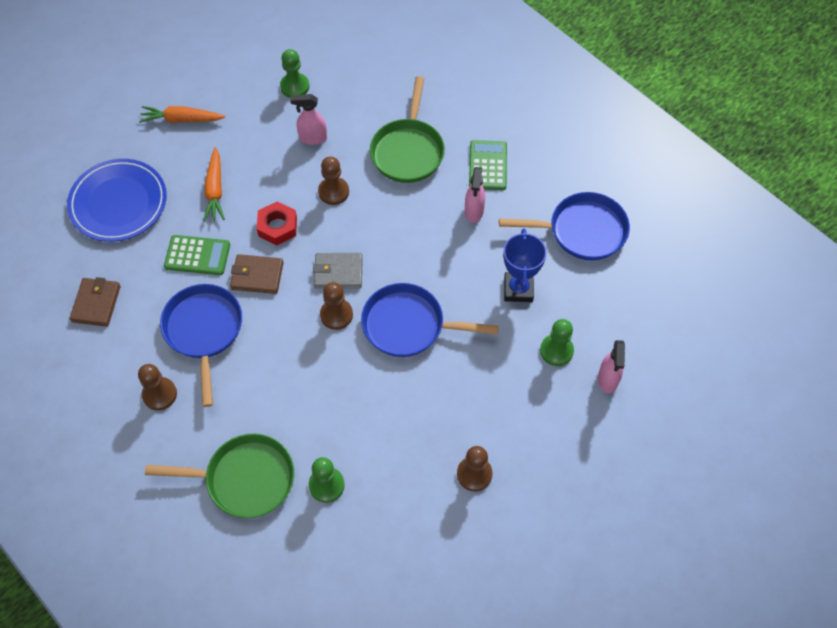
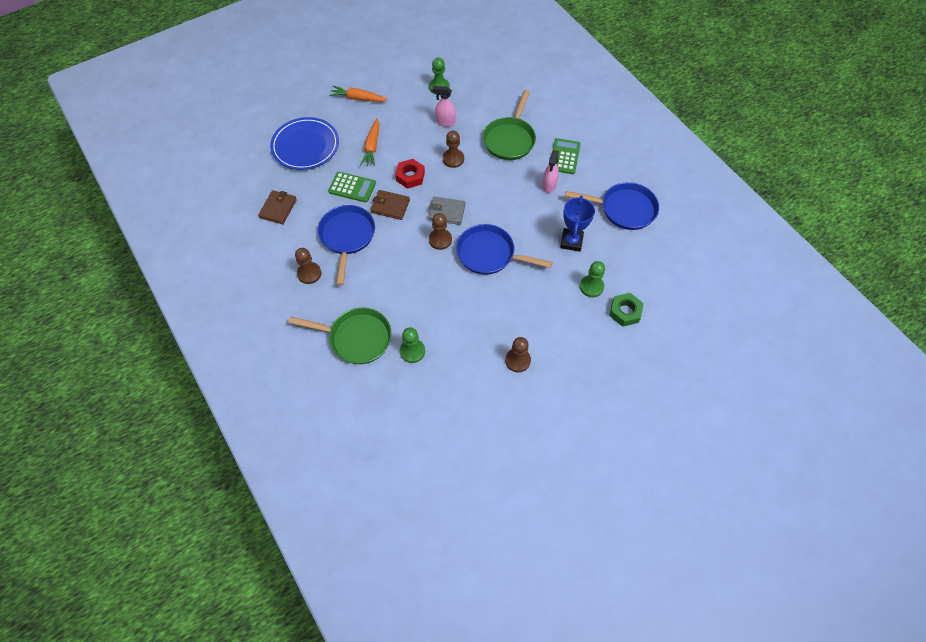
camera: 10 degrees right, 0 degrees up
(607, 380) = (625, 312): pink spray bottle -> green nut

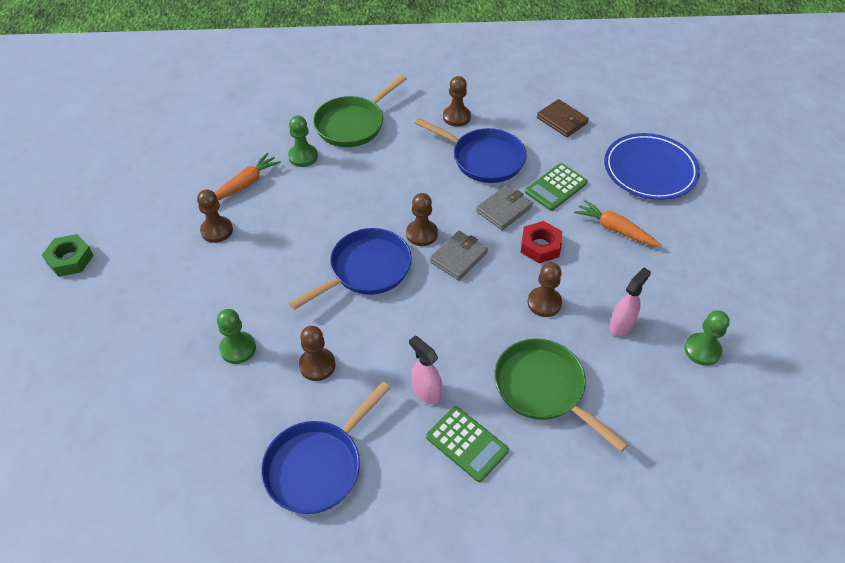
camera: 120 degrees right, 10 degrees down
(358, 98) = (717, 248): orange carrot -> orange carrot (245, 184)
(390, 206) = (504, 209): brown wallet -> grey wallet
(571, 241) = (317, 365): blue trophy -> brown pawn
(625, 312) = (175, 364): green nut -> green nut (70, 259)

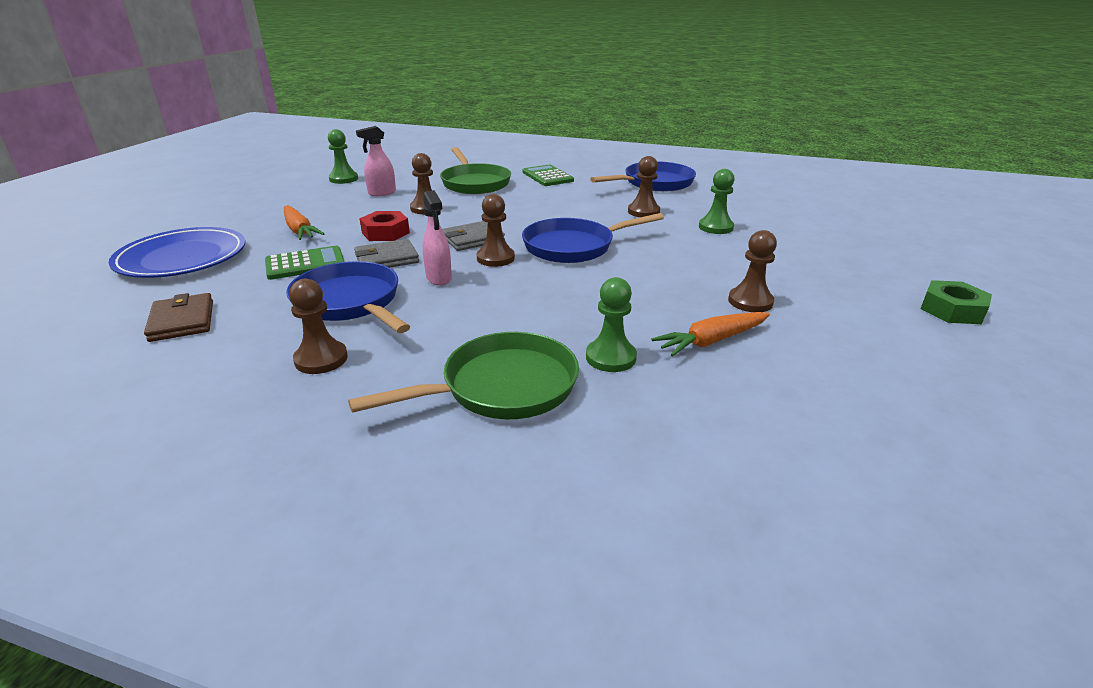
camera: 160 degrees left, 20 degrees down
(426, 391) = (561, 193): pink spray bottle -> pink spray bottle (439, 278)

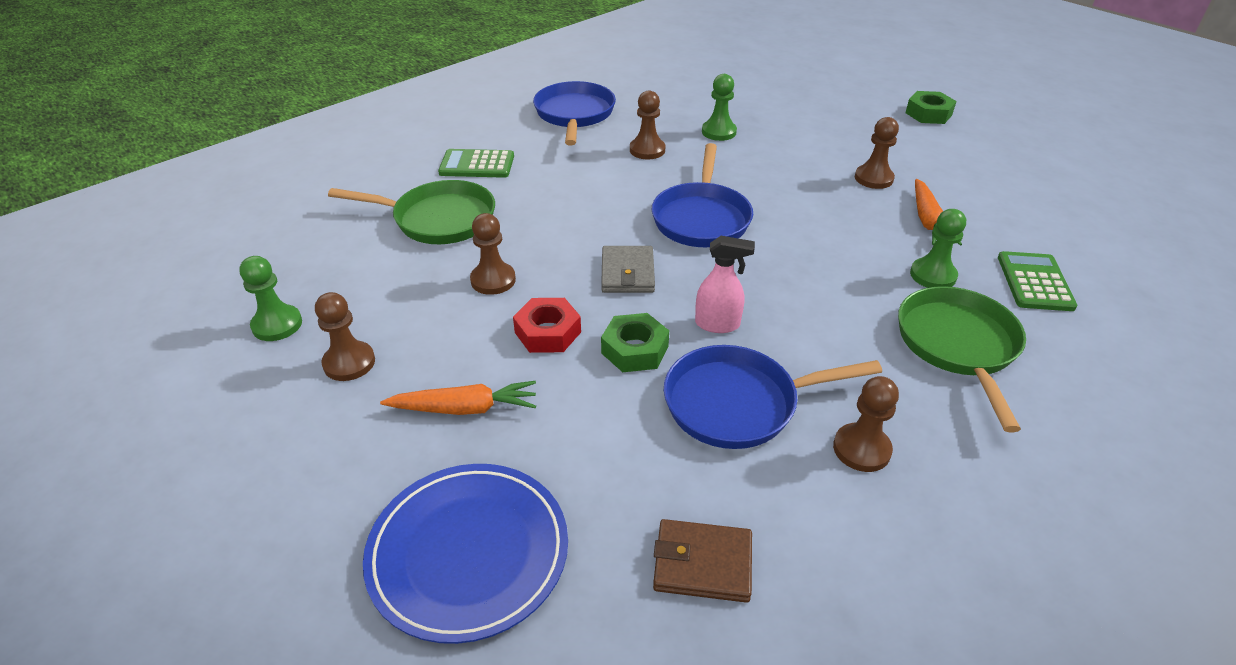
camera: 60 degrees left, 10 degrees up
(305, 264) = (596, 422): green calculator -> green calculator (1034, 282)
(381, 193) = (389, 302): pink spray bottle -> none
(387, 259) = (635, 349): grey wallet -> green nut
(495, 258) = (693, 273): brown pawn -> brown pawn (349, 363)

